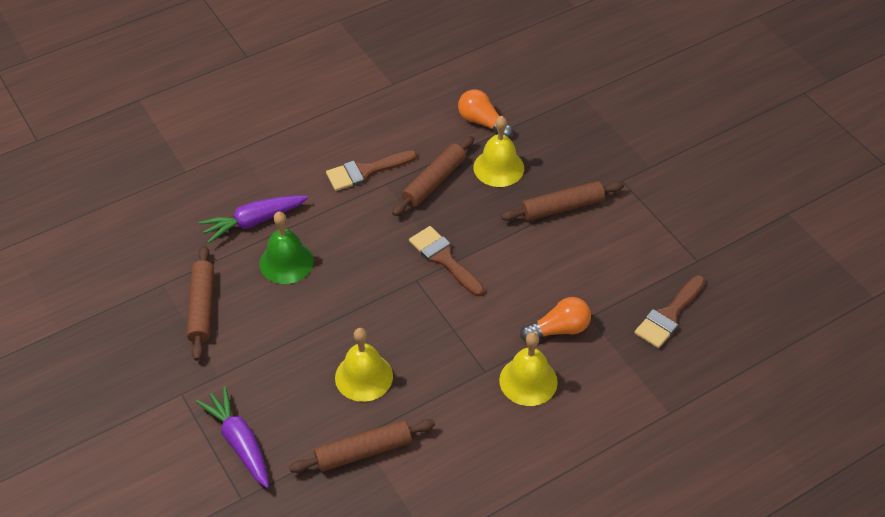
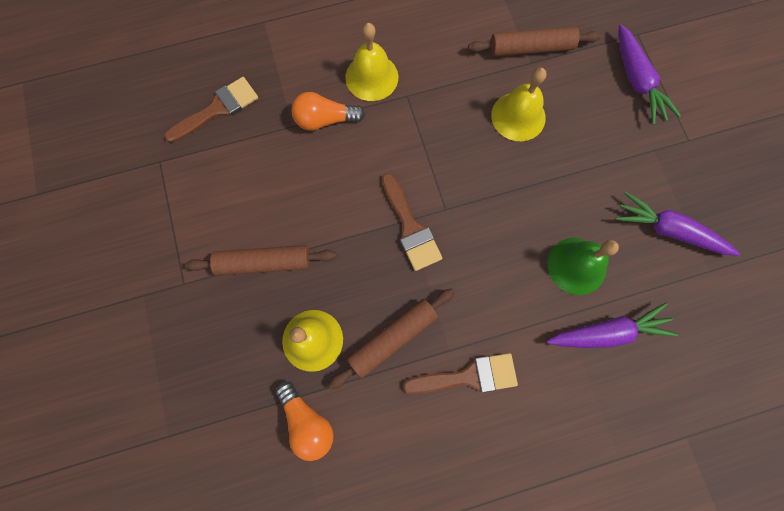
camera: 165 degrees left, 25 degrees up
(202, 307) = (668, 230): brown rolling pin -> purple carrot

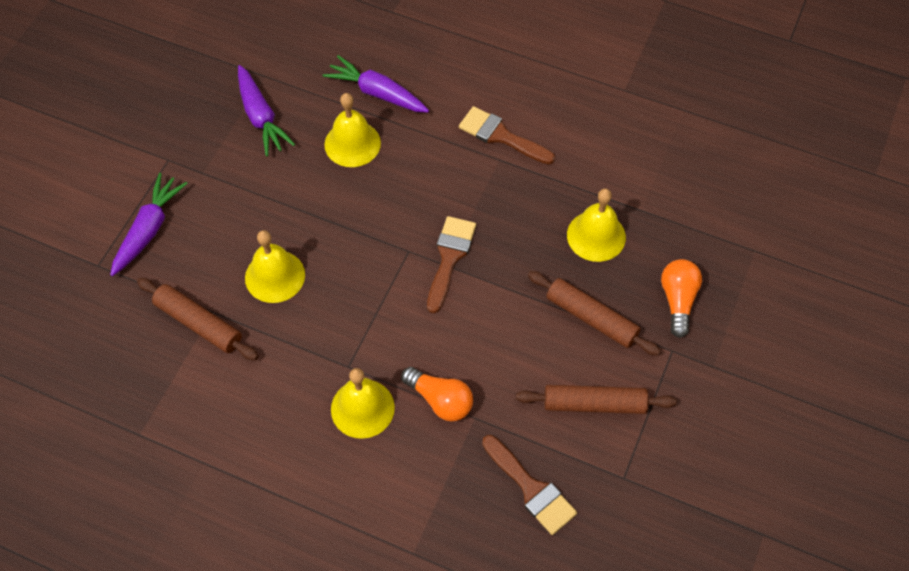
camera: 140 degrees left, 15 degrees down
(218, 109) = (531, 489): brown brush -> brown brush turned 135 degrees counterclockwise
(307, 422) = (641, 188): orange light bulb -> orange light bulb (678, 300)
(392, 338) = (534, 195): brown rolling pin -> brown rolling pin (594, 404)
(576, 265) = (352, 143): green bell -> yellow bell

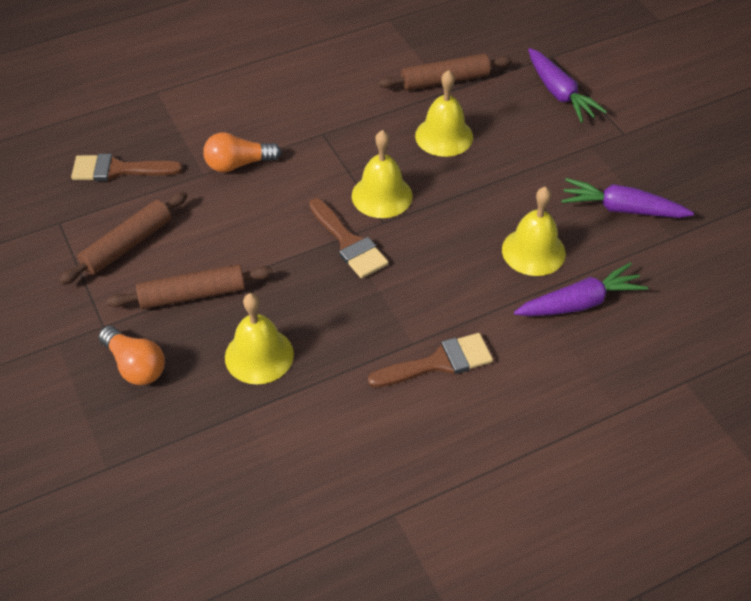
camera: 130 degrees right, 10 degrees down
(362, 408) = (282, 123): yellow bell -> yellow bell (382, 195)

